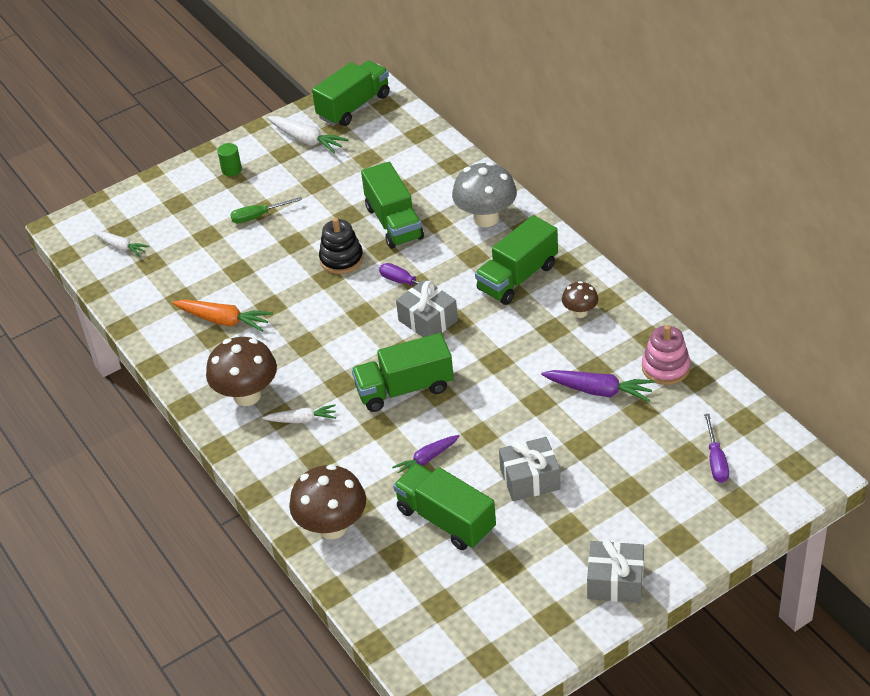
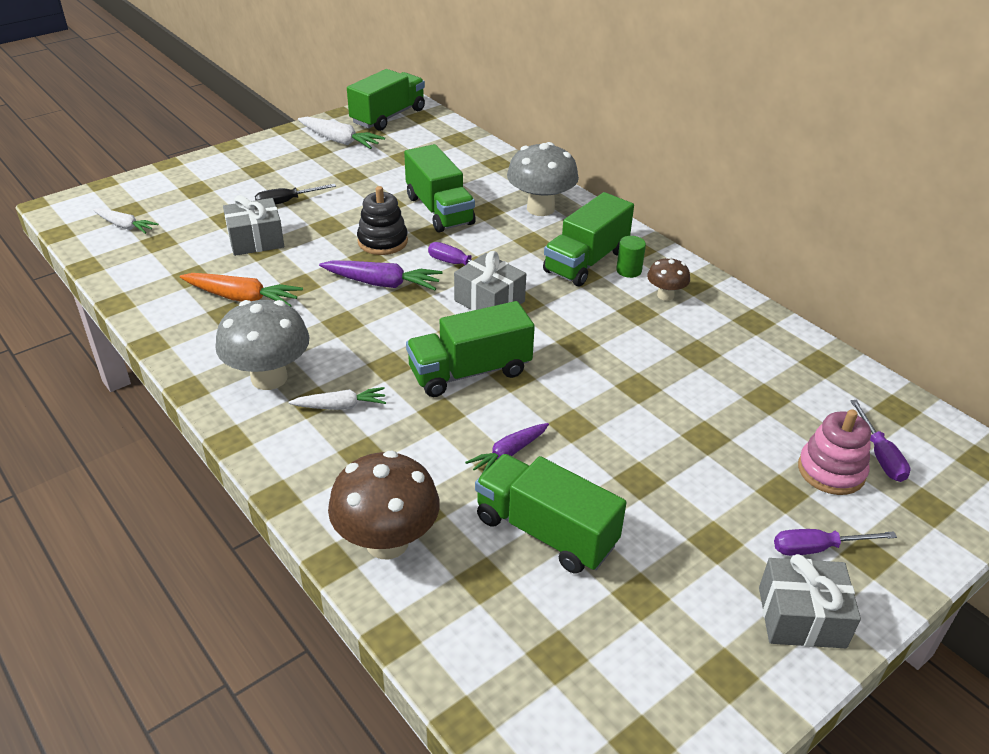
camera: 10 degrees left, 5 degrees down
(231, 170) = (258, 162): green cylinder -> green cylinder (629, 270)
(247, 395) = (269, 378): brown mushroom -> grey mushroom
(258, 216) = (286, 202): green screwdriver -> black screwdriver
(530, 479) = (649, 478): grey gift -> grey gift (256, 240)
(599, 391) = (710, 375): purple carrot -> purple carrot (382, 283)
(642, 533) = (817, 548): none -> purple screwdriver
(665, 367) = (782, 352): pink stacking toy -> pink stacking toy (831, 471)

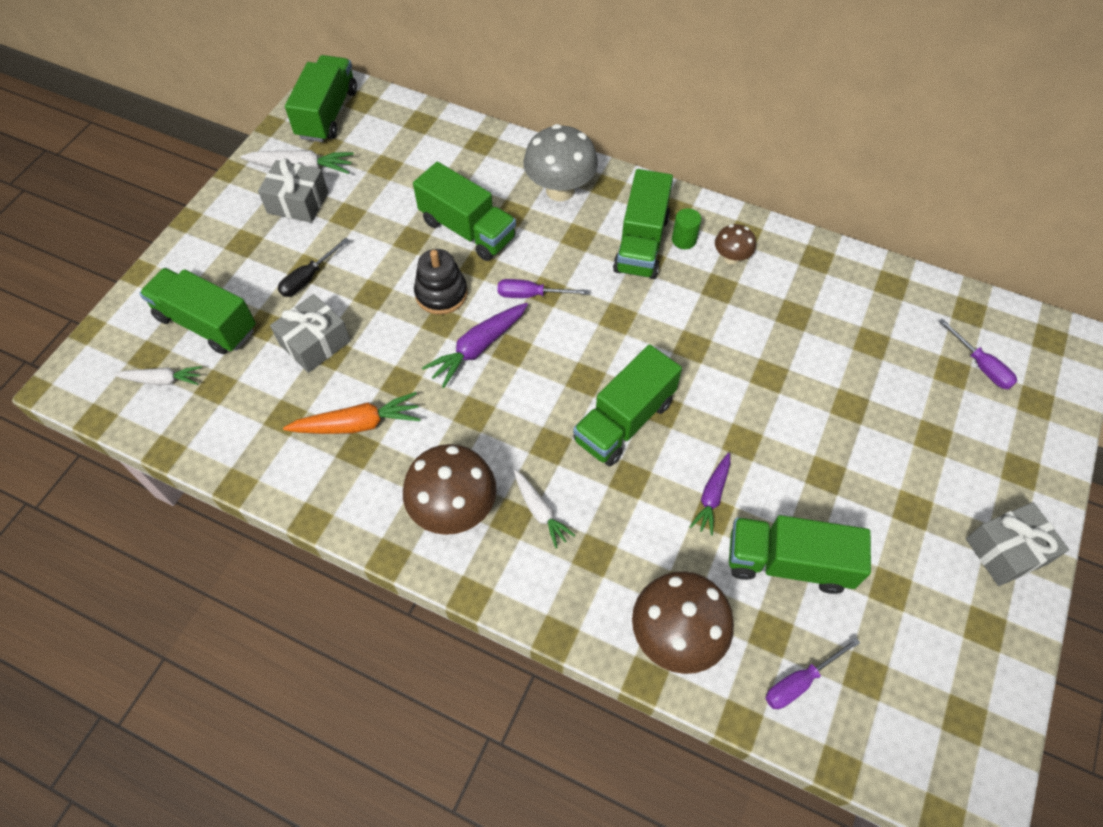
camera: 25 degrees left, 20 degrees up
(187, 205) = (207, 323): none -> green truck
(269, 378) = (454, 509): grey mushroom -> brown mushroom
(340, 406) = (540, 511): white carrot -> white carrot turned 90 degrees clockwise
(382, 283) = (478, 348): purple carrot -> purple carrot turned 150 degrees clockwise
(489, 301) = (588, 329): grey gift -> grey gift (298, 202)
(817, 548) = (984, 480): purple screwdriver -> purple screwdriver (799, 681)
(831, 471) = (955, 398): pink stacking toy -> none

